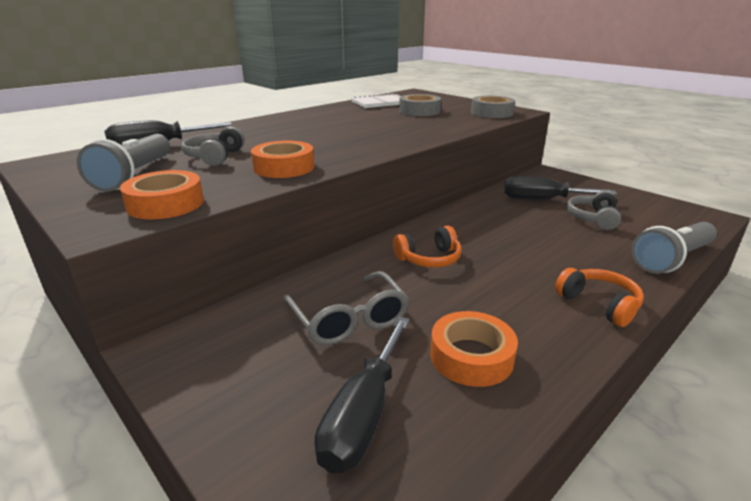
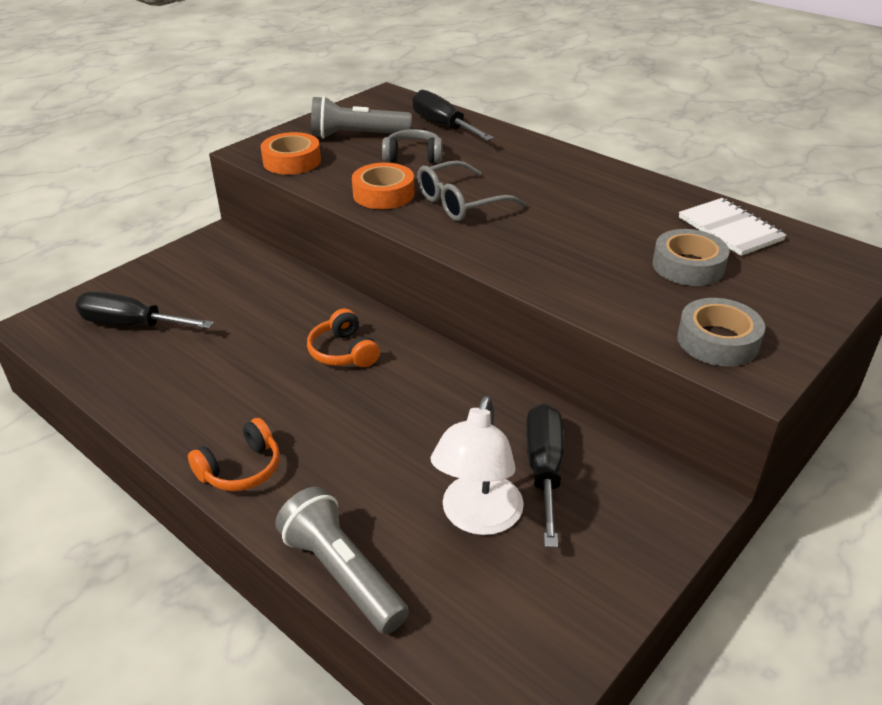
camera: 85 degrees right, 10 degrees up
(349, 319) = (239, 310): grey glasses -> grey glasses (460, 203)
(471, 356) = (177, 374): orange tape -> none
(593, 218) = (477, 518): grey headphones -> white lamp

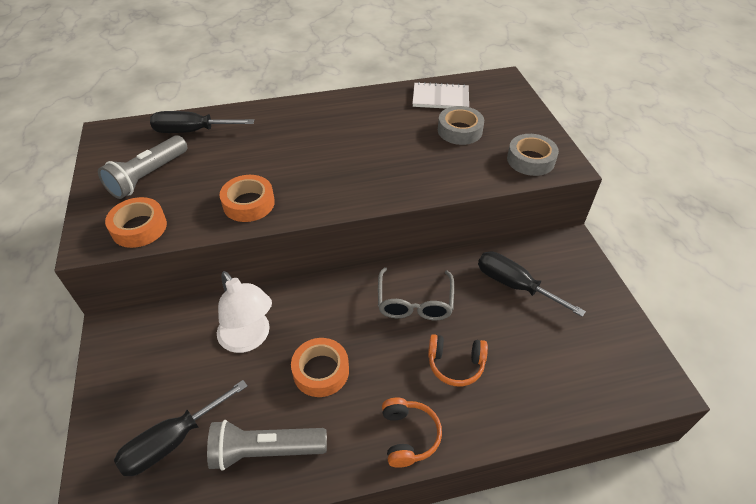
camera: 55 degrees left, 10 degrees up
(272, 372) = (321, 371): none -> orange tape
(342, 574) = (537, 422): grey flashlight -> grey flashlight (266, 451)
(343, 352) = (335, 321): orange headphones -> orange headphones (455, 364)
(413, 157) = (216, 165): grey headphones -> none
(460, 203) = (302, 175): grey glasses -> grey glasses (414, 302)
(477, 518) = (532, 334): white lamp -> white lamp (249, 339)

